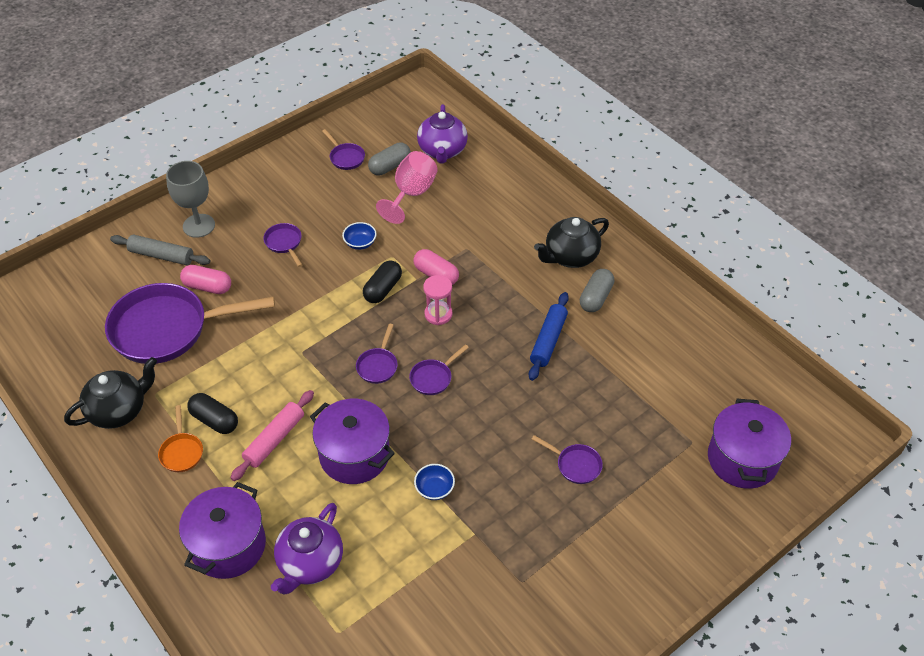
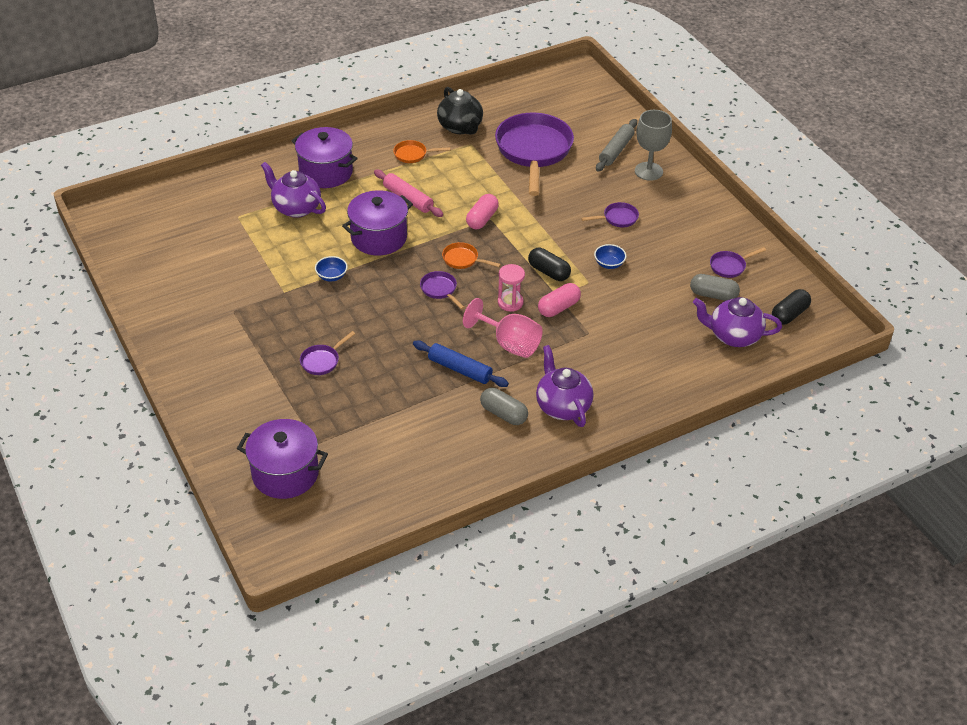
camera: 100 degrees right, 5 degrees down
(207, 287) = (575, 173): pink capsule -> pink capsule (482, 219)
(215, 420) = (436, 171): black capsule -> black capsule (789, 314)
(378, 365) = (463, 260): purple pan -> orange pan
(390, 166) = (713, 295): grey capsule -> grey capsule turned 45 degrees counterclockwise
(411, 194) = (670, 305): pink goblet -> pink goblet (509, 344)
(570, 257) = (562, 406): black teapot -> purple teapot

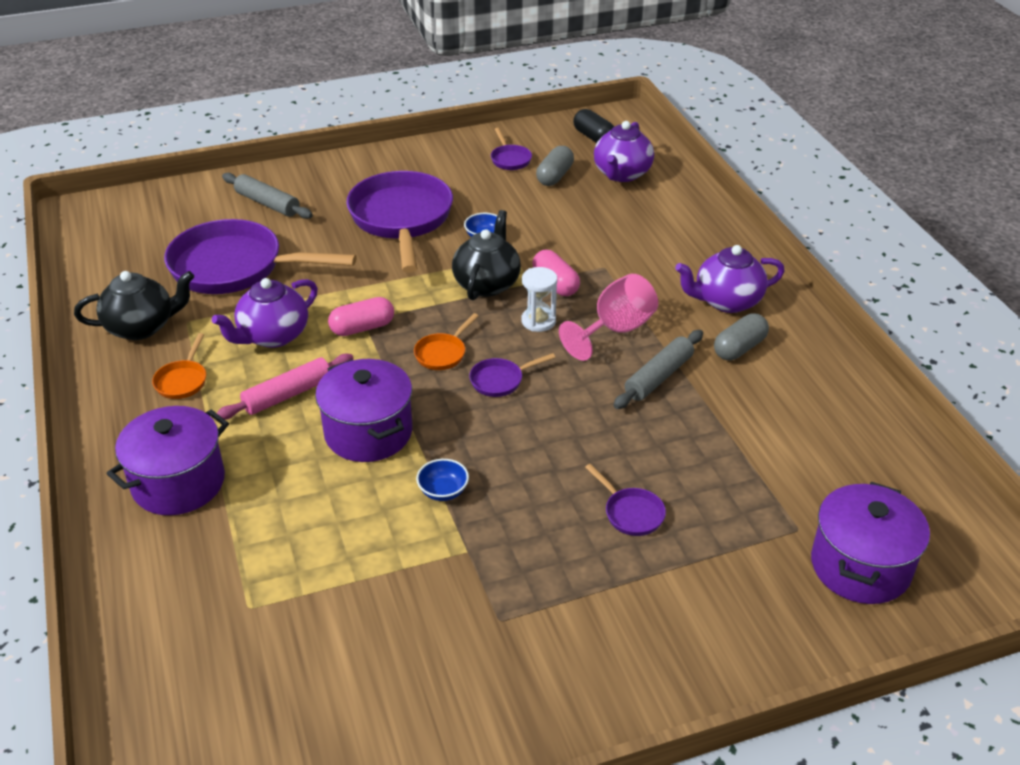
camera: 80 degrees left, 5 degrees down
(296, 208) = (257, 526): purple teapot -> purple teapot (273, 336)
(460, 369) = (659, 377): blue rolling pin -> grey rolling pin
(482, 219) = (362, 328): pink capsule -> pink capsule turned 60 degrees counterclockwise
(510, 302) = (538, 321): pink hourglass -> white hourglass
(548, 272) = (487, 284): black capsule -> black teapot
(617, 218) = (401, 220): purple pan -> purple pan, size x2.39
(648, 171) = (320, 186): grey goblet -> none

